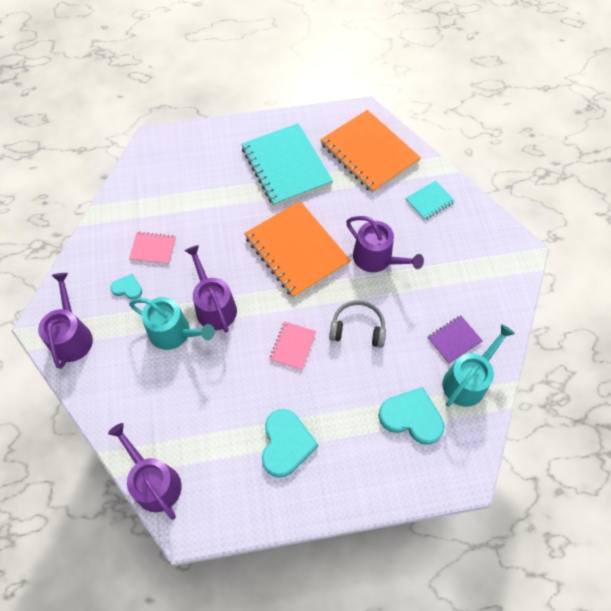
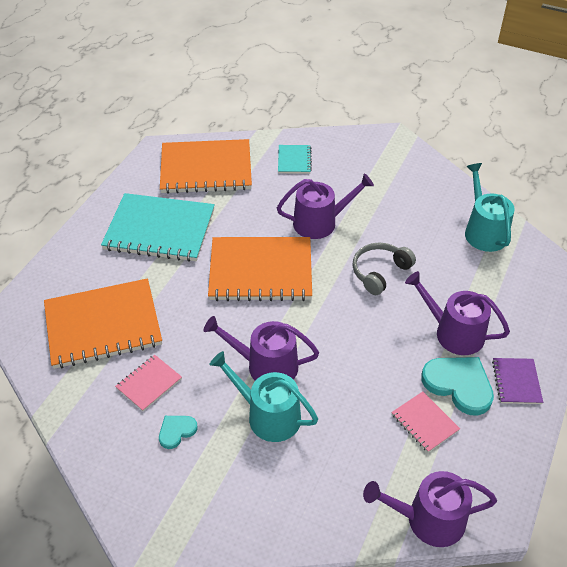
camera: 55 degrees left, 15 degrees down
(72, 336) = (191, 517): purple watering can -> purple watering can (453, 333)
(174, 333) = (268, 415): turquoise watering can -> turquoise watering can turned 120 degrees counterclockwise
(180, 192) = (103, 325): none -> orange notebook
(293, 346) = (361, 327): pink notebook -> pink notebook (424, 422)
(412, 417) = (492, 283): turquoise heart -> none
(454, 340) = (440, 218): purple notebook -> purple notebook (516, 382)

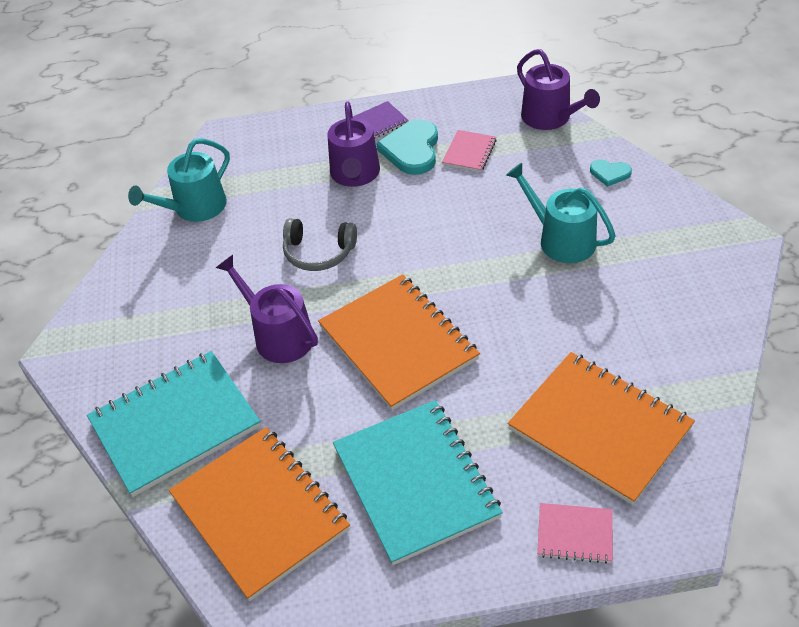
camera: 120 degrees left, 0 degrees up
(149, 383) = (620, 339): pink notebook -> pink notebook (575, 534)
(176, 431) = (642, 286): turquoise heart -> turquoise heart (610, 173)
(266, 366) = (513, 270): purple watering can -> none
(268, 415) = (561, 239): turquoise watering can -> turquoise watering can turned 135 degrees clockwise
(294, 160) = (175, 424): turquoise notebook -> turquoise notebook, size x2.16

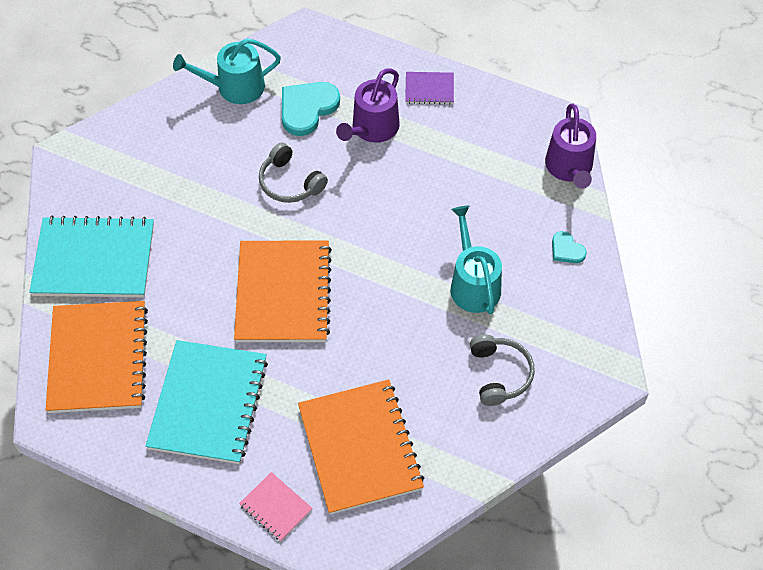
camera: 30 degrees right, 10 degrees up
(278, 335) = (209, 234): purple watering can -> none
(411, 150) = (434, 131): turquoise heart -> turquoise heart (307, 108)
(469, 152) = (476, 161): pink notebook -> none
(656, 293) = (499, 374): none -> grey headphones

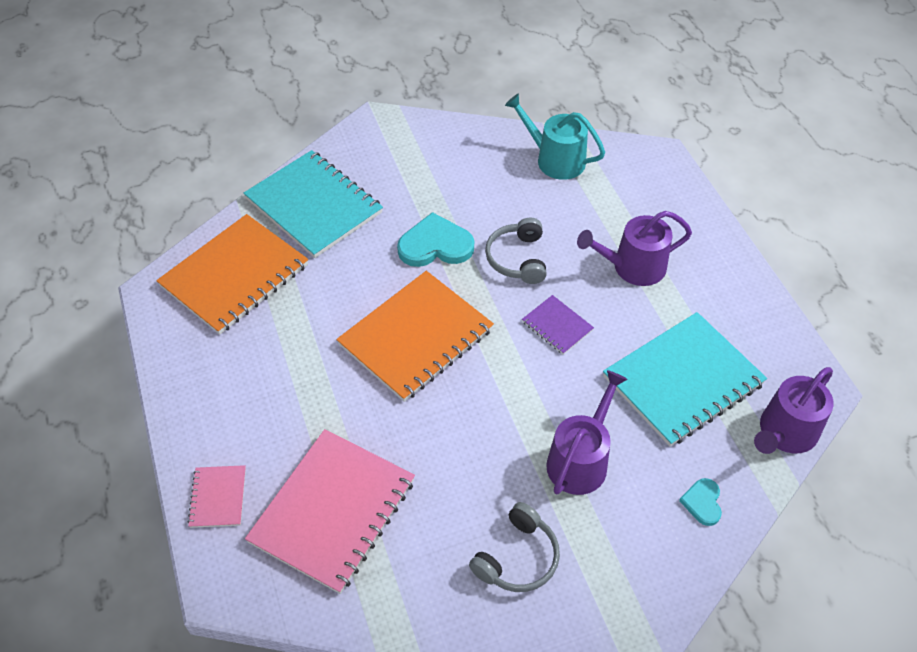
camera: 45 degrees right, 5 degrees down
(208, 403) = (267, 373): turquoise notebook -> turquoise notebook (683, 380)
(307, 108) = (595, 214): turquoise heart -> turquoise heart (435, 245)
(360, 448) = (333, 511): orange notebook -> pink notebook
(429, 89) = (719, 271): purple notebook -> purple notebook (557, 326)
(473, 284) = (580, 460): turquoise watering can -> purple watering can

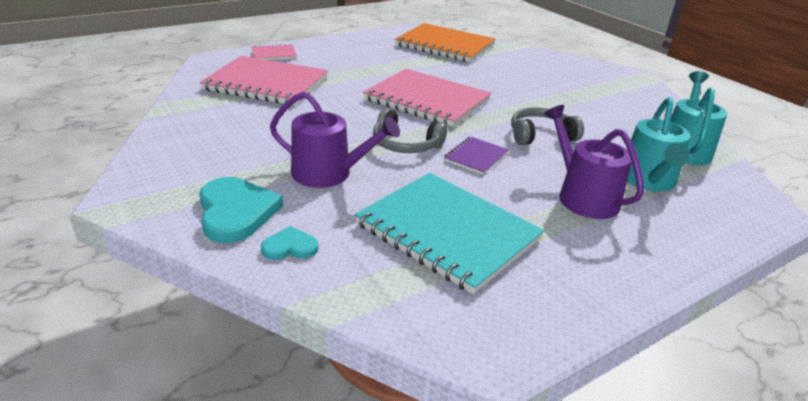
camera: 75 degrees right, 20 degrees down
(314, 205) = (525, 61): turquoise notebook -> none
(416, 337) = (427, 100): orange notebook -> pink notebook
(435, 245) = (525, 102): turquoise heart -> turquoise heart (236, 212)
(517, 557) = (227, 148): grey headphones -> grey headphones (405, 144)
(609, 211) = (648, 180): none -> turquoise watering can
(785, 433) = (402, 315): purple watering can -> none

